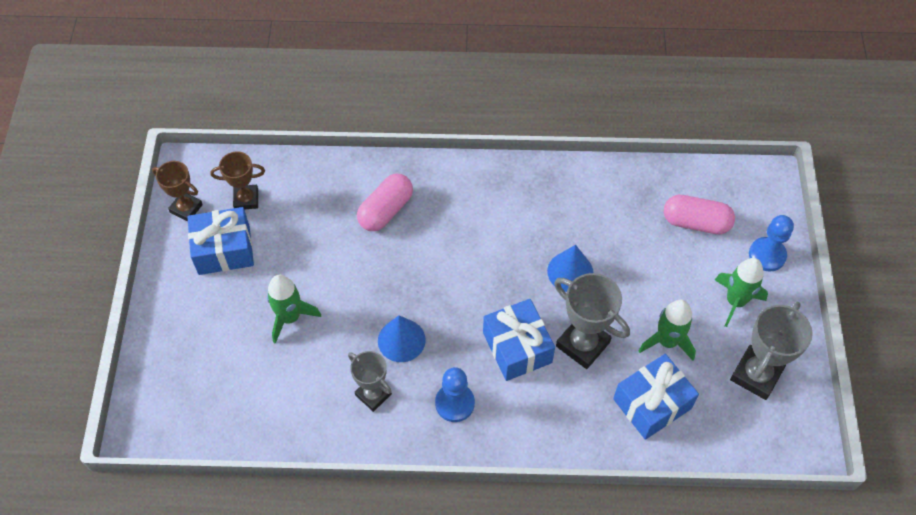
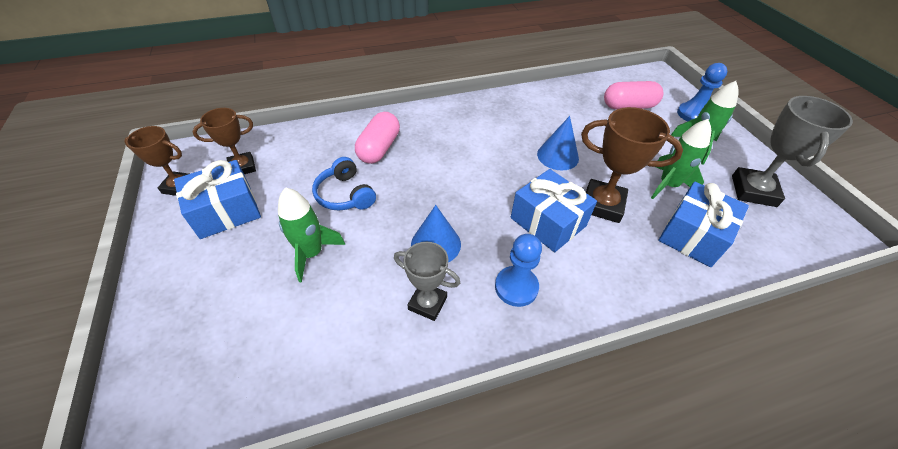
camera: 20 degrees left, 10 degrees down
(335, 261) = (345, 194): none -> blue headphones
(582, 344) = (602, 204): grey trophy -> brown trophy

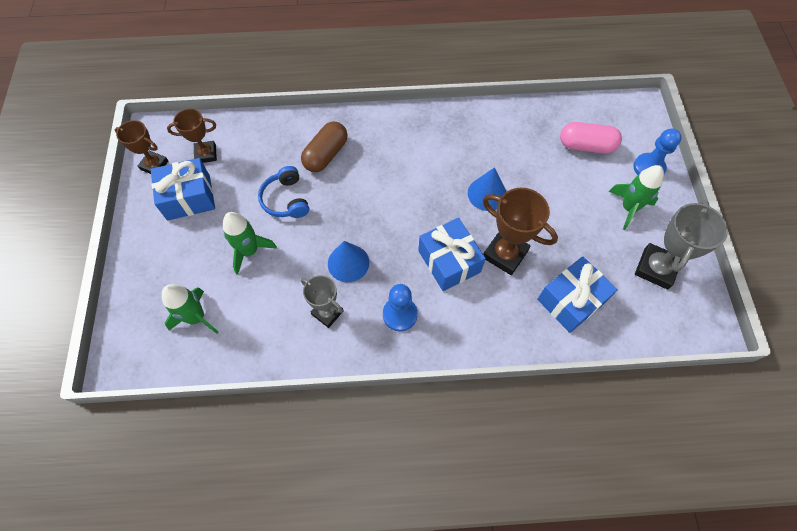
camera: 15 degrees right, 15 degrees up
(379, 148) = (326, 155): pink capsule -> brown capsule
(668, 185) = (576, 246): green rocket -> green rocket (196, 317)

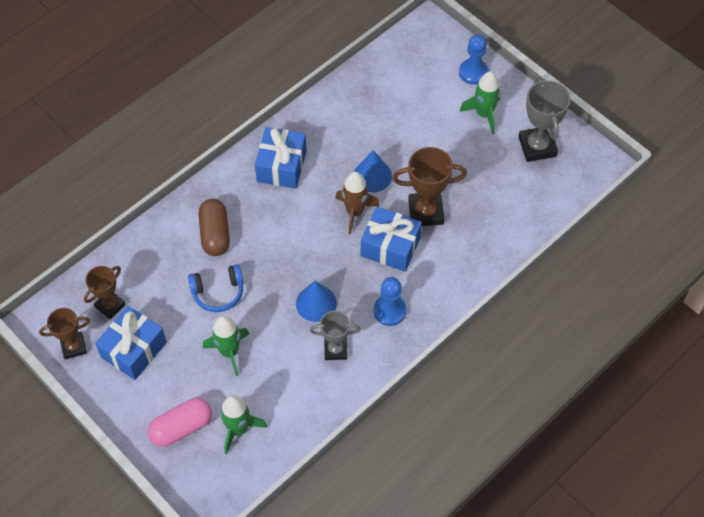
camera: 40 degrees left, 5 degrees down
(286, 199) = (218, 292): blue headphones -> blue headphones turned 45 degrees counterclockwise
(446, 212) = (355, 212): none -> brown rocket
(571, 301) = (499, 212): blue gift -> blue gift (282, 166)
(586, 146) = (414, 85): pink capsule -> pink capsule (181, 428)

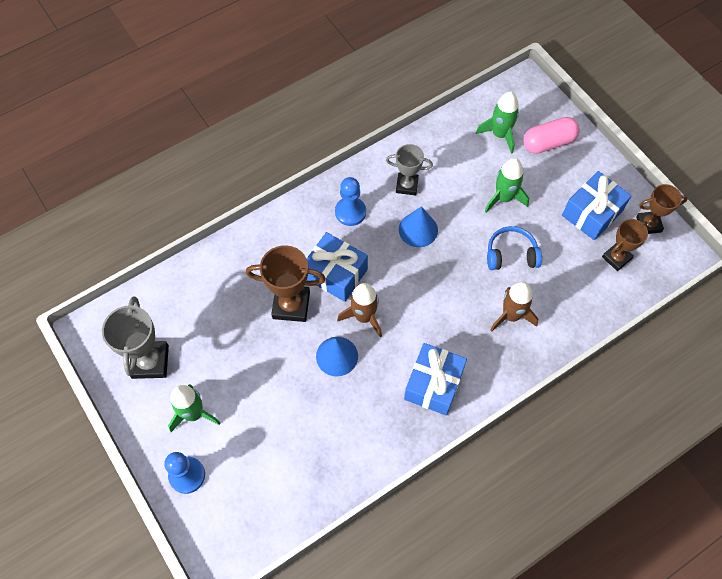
camera: 170 degrees left, 5 degrees up
(215, 234) = (511, 315): brown capsule -> brown rocket

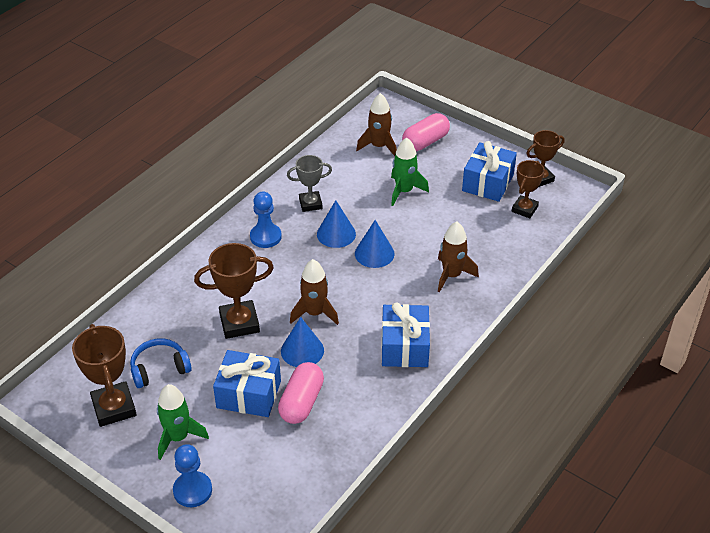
camera: 20 degrees left, 20 degrees down
(150, 362) = (114, 407): grey trophy -> brown trophy
(315, 414) = (301, 402): none -> pink capsule
(336, 274) = (272, 287): blue gift -> blue gift (249, 394)
(446, 265) = (374, 253): none -> blue cone
(500, 134) = (379, 146): green rocket -> brown rocket
(511, 254) = (430, 230): blue headphones -> blue headphones (159, 369)

